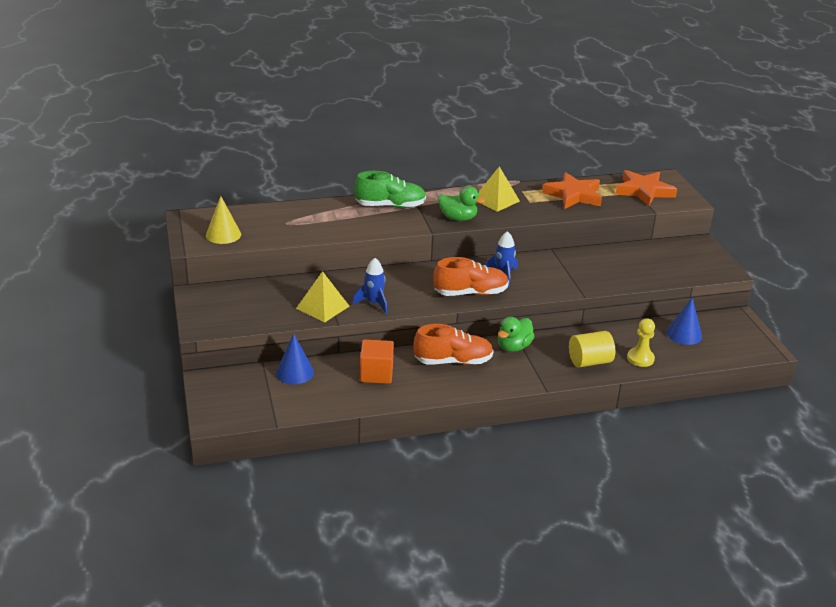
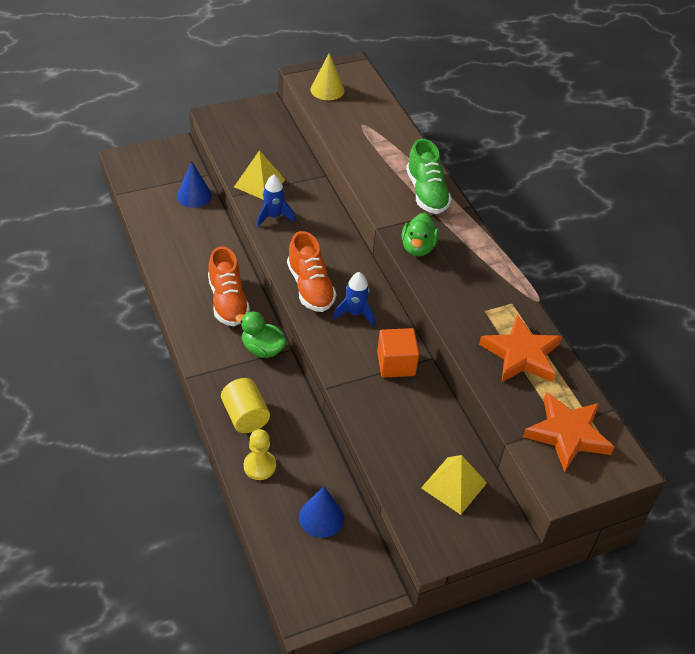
camera: 80 degrees right, 15 degrees up
(376, 374) = (199, 248): orange cube -> orange cube (396, 364)
(496, 200) = (476, 279): yellow pyramid -> yellow pyramid (454, 485)

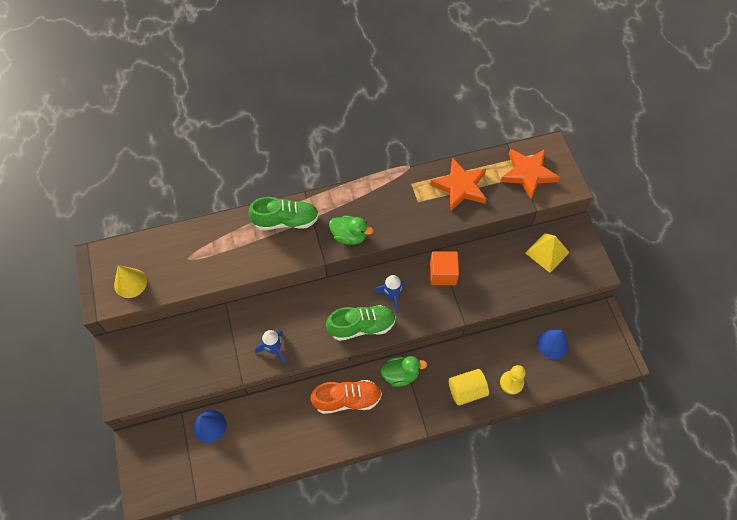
camera: 80 degrees left, 15 degrees up
(259, 183) = (228, 359): yellow pyramid -> none
(262, 349) = (400, 374): green duck -> green duck turned 135 degrees counterclockwise
(310, 287) = (361, 326): orange shoe -> green shoe

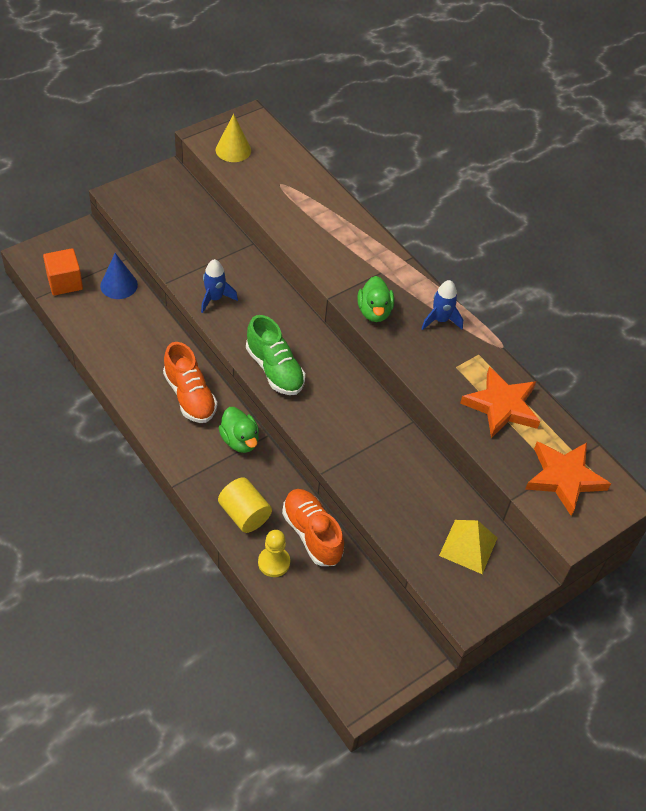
camera: 65 degrees right, 10 degrees down
(286, 221) = (365, 250): green shoe -> none
(391, 296) = (326, 389): blue rocket -> blue rocket (440, 320)
(443, 274) = (380, 434): orange cube -> orange cube (65, 282)
(494, 350) = (312, 534): none -> orange shoe
(552, 344) = (347, 601): blue cone -> none

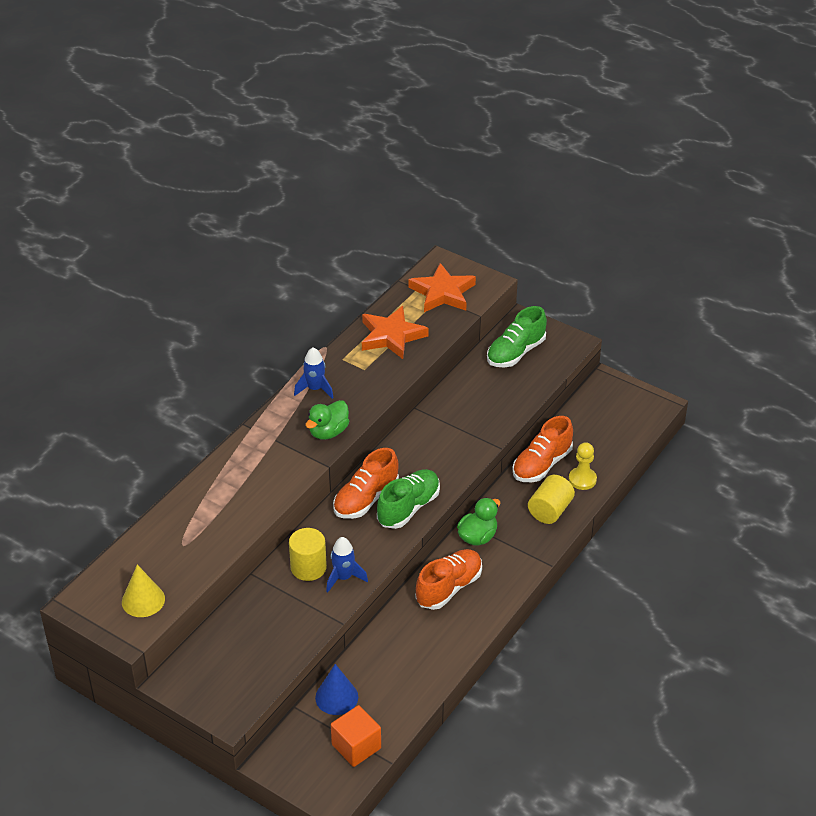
camera: 105 degrees left, 10 degrees down
(239, 279) = (308, 567): none -> yellow cylinder
(301, 342) = (366, 499): none -> orange shoe
(374, 312) = (328, 432): green duck -> green duck turned 150 degrees clockwise
(468, 546) = (515, 353): yellow pyramid -> green shoe

